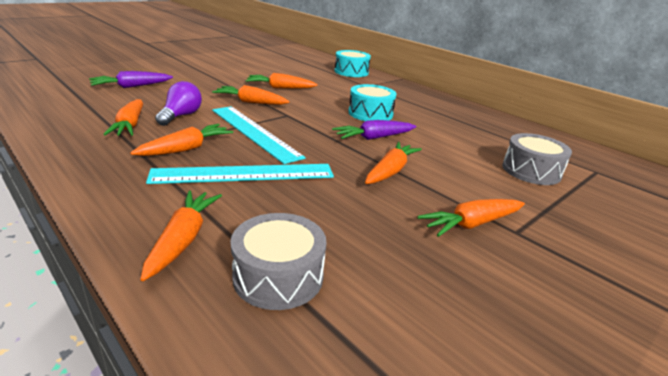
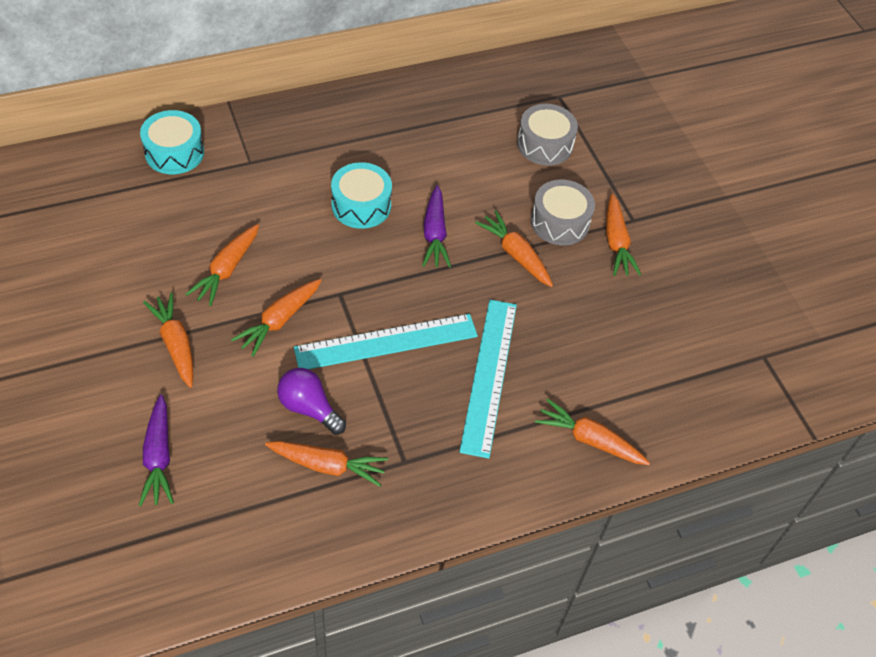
camera: 70 degrees left, 25 degrees up
(186, 149) = (415, 415): orange carrot -> orange carrot (176, 344)
(278, 276) = (648, 389): grey drum -> grey drum (560, 222)

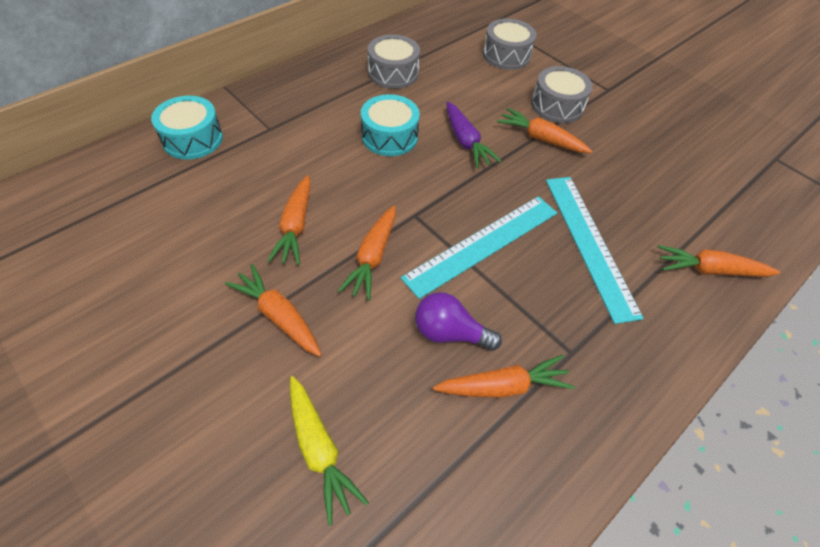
camera: 20 degrees left, 0 degrees up
(158, 457) = (319, 450): purple carrot -> yellow carrot
(406, 132) = (393, 73): none -> grey drum
(616, 242) = (609, 108): orange carrot -> none

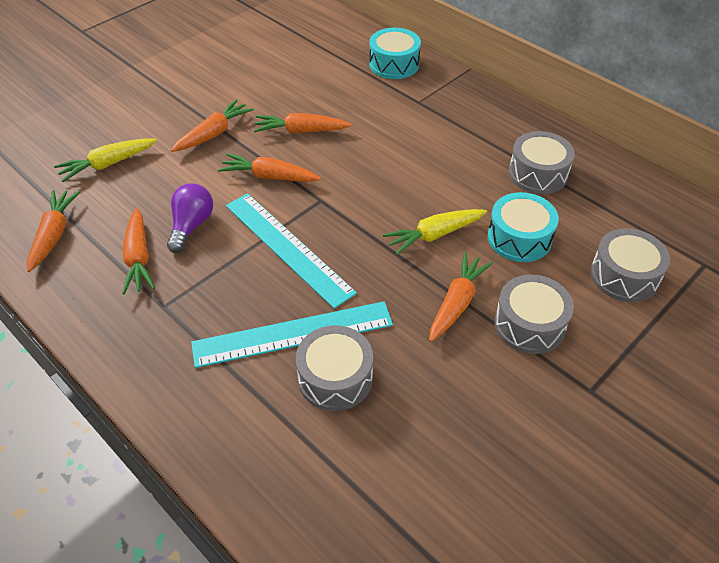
camera: 90 degrees right, 5 degrees down
(389, 136) = (427, 177): turquoise drum -> turquoise drum (519, 238)
(466, 142) = (434, 235): purple carrot -> yellow carrot
(629, 217) = (335, 378): none -> grey drum
(709, 270) = (258, 448): orange carrot -> orange carrot (54, 234)

